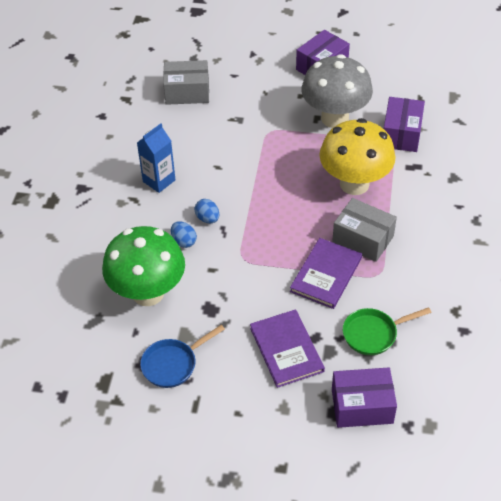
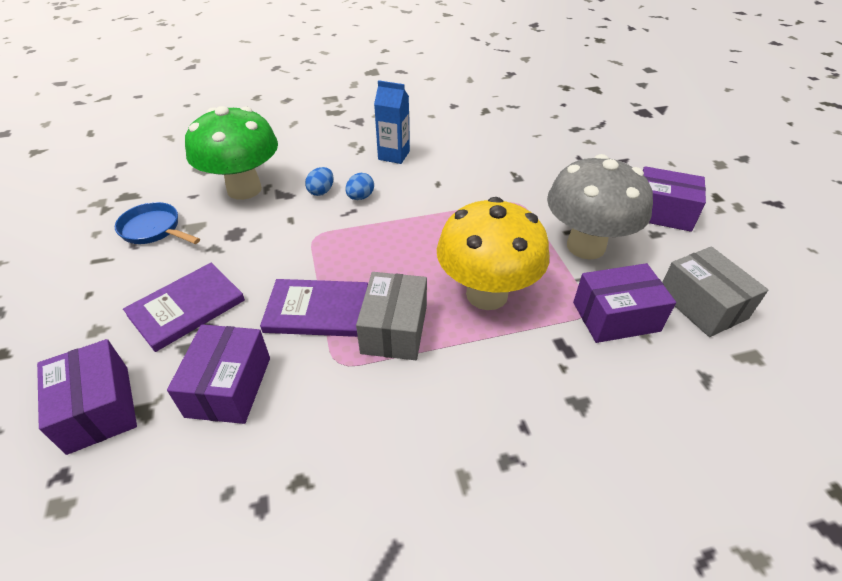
camera: 65 degrees right, 5 degrees down
(187, 92) = (526, 138): grey box -> grey box (702, 305)
(373, 334) = (229, 386): green pan -> purple box

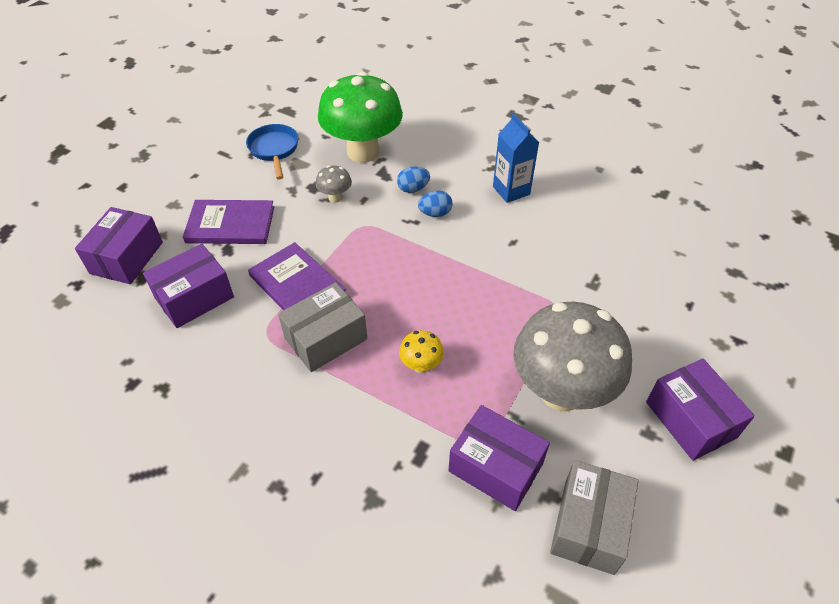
camera: 45 degrees right, 5 degrees up
(263, 231) = (335, 197): none -> grey mushroom
(487, 294) = (421, 365): yellow mushroom -> yellow mushroom, size x0.41

